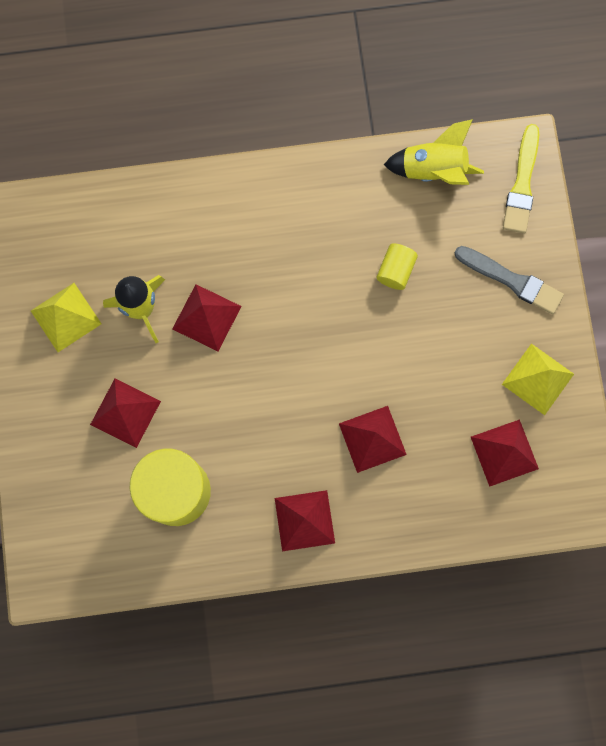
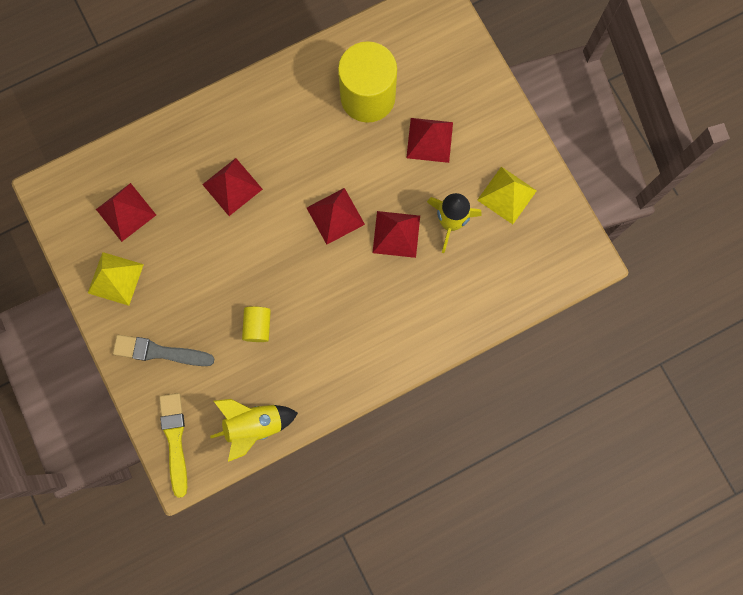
camera: 160 degrees right, 0 degrees up
(304, 520) = (263, 110): red pyramid -> red pyramid (335, 216)

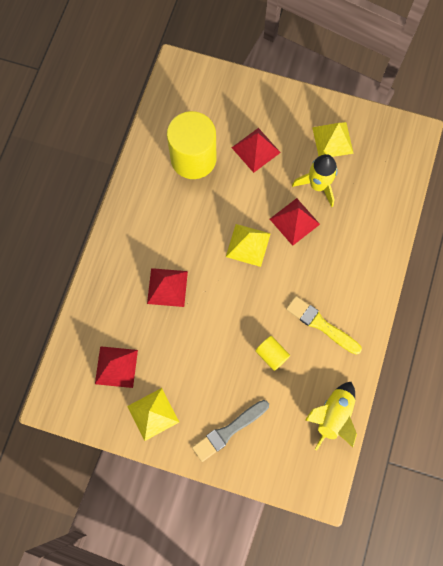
camera: 45 degrees left, 5 degrees down
(175, 440) = (295, 474): yellow brush -> yellow brush (321, 324)
(335, 216) = (248, 245): red pyramid -> yellow pyramid

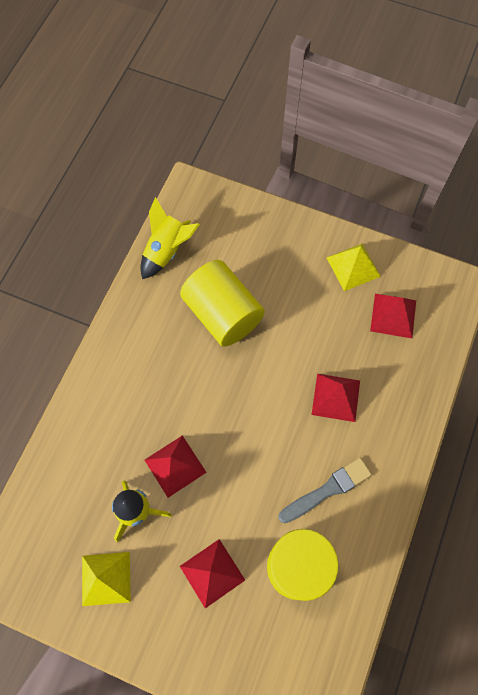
camera: 175 degrees left, 5 degrees down
(229, 431) = (275, 245): grey brush -> grey brush (327, 490)
(248, 245) = (236, 440): yellow pyramid -> none
(271, 355) = (222, 314): yellow cylinder -> yellow cylinder, size x2.20
(321, 324) = (163, 341): yellow brush -> none

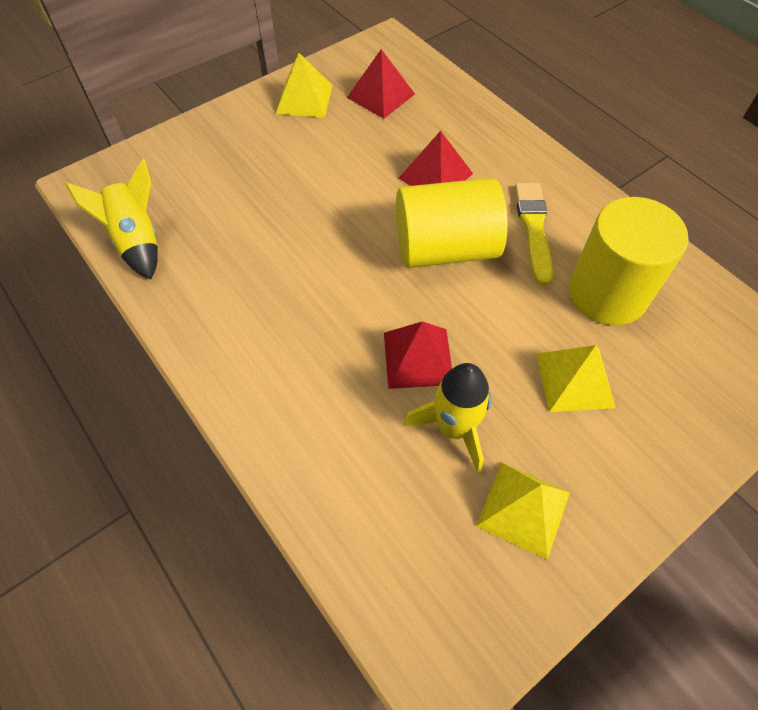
camera: 60 degrees left, 10 degrees down
(212, 573) = (575, 380): red pyramid -> yellow pyramid
(222, 314) = (264, 225): yellow cylinder -> yellow cylinder (445, 248)
(327, 490) = (533, 228): grey brush -> yellow brush

